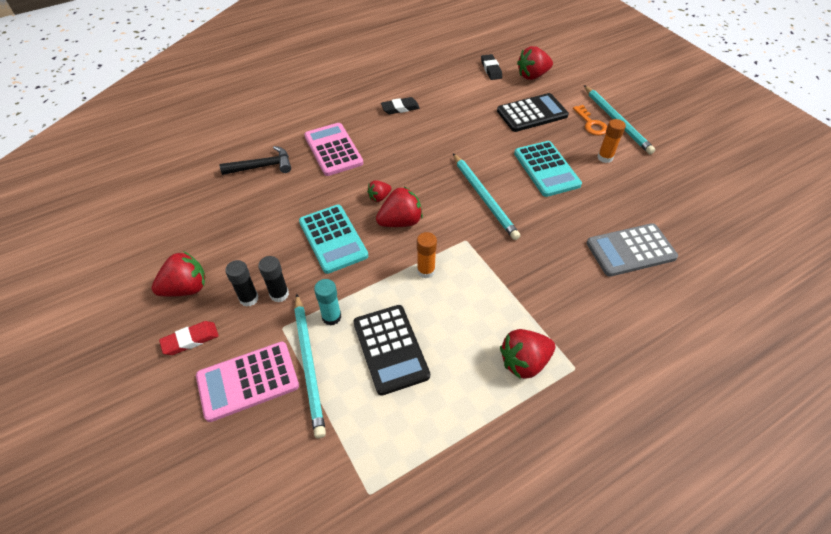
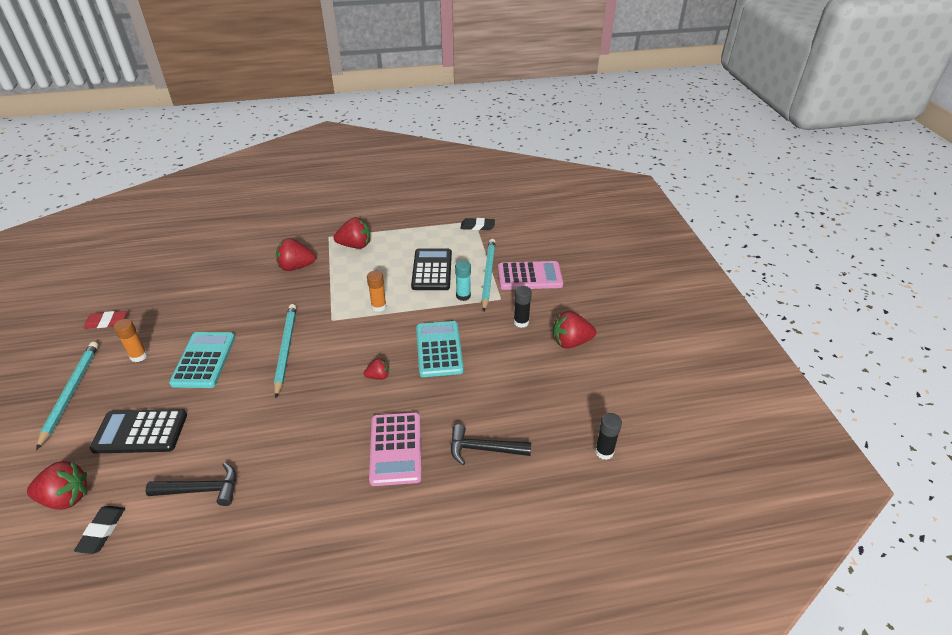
camera: 160 degrees left, 10 degrees down
(190, 340) = (567, 307): red eraser -> red eraser (107, 322)
(279, 294) = (497, 319): black glue stick -> black glue stick (604, 452)
(400, 108) = (280, 492): black eraser -> black eraser (477, 226)
(400, 221) = (373, 348): red strawberry -> red strawberry (296, 267)
(453, 97) = (201, 490): none -> black hammer
(591, 124) = (99, 397): orange key -> none
(630, 250) = (220, 281): grey calculator -> none

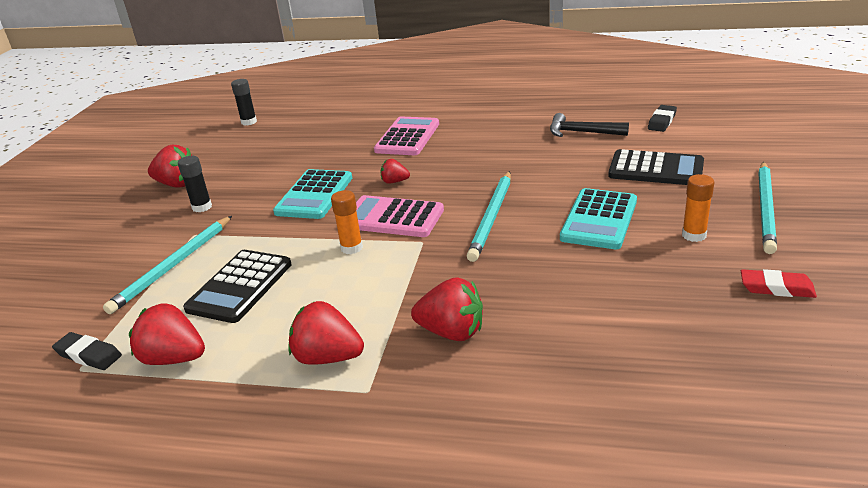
camera: 155 degrees left, 10 degrees down
(66, 497) = (707, 139): red strawberry -> red strawberry (174, 358)
(463, 296) = (234, 244): turquoise glue stick -> none
(483, 449) = (336, 131): black hammer -> none
(529, 276) = (125, 255): pink calculator -> pink calculator (393, 218)

